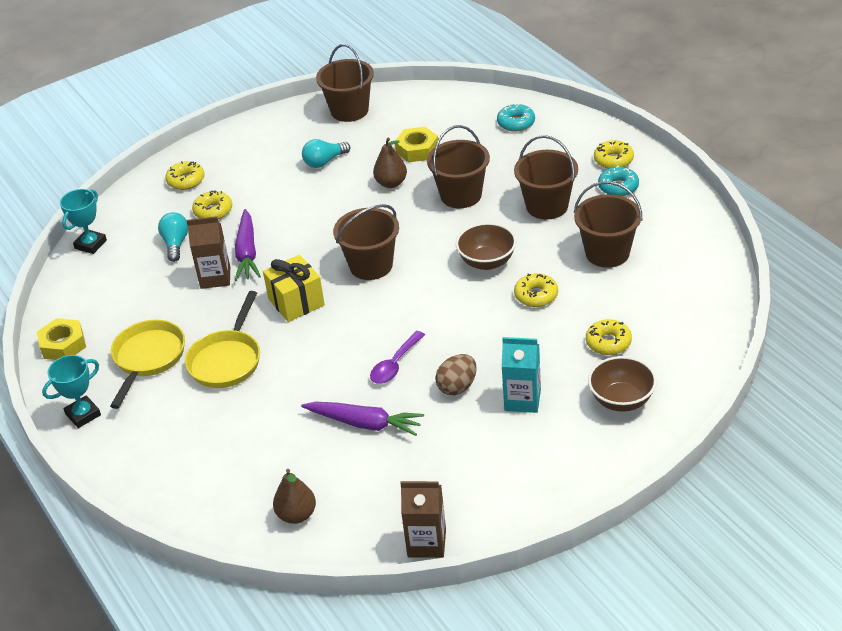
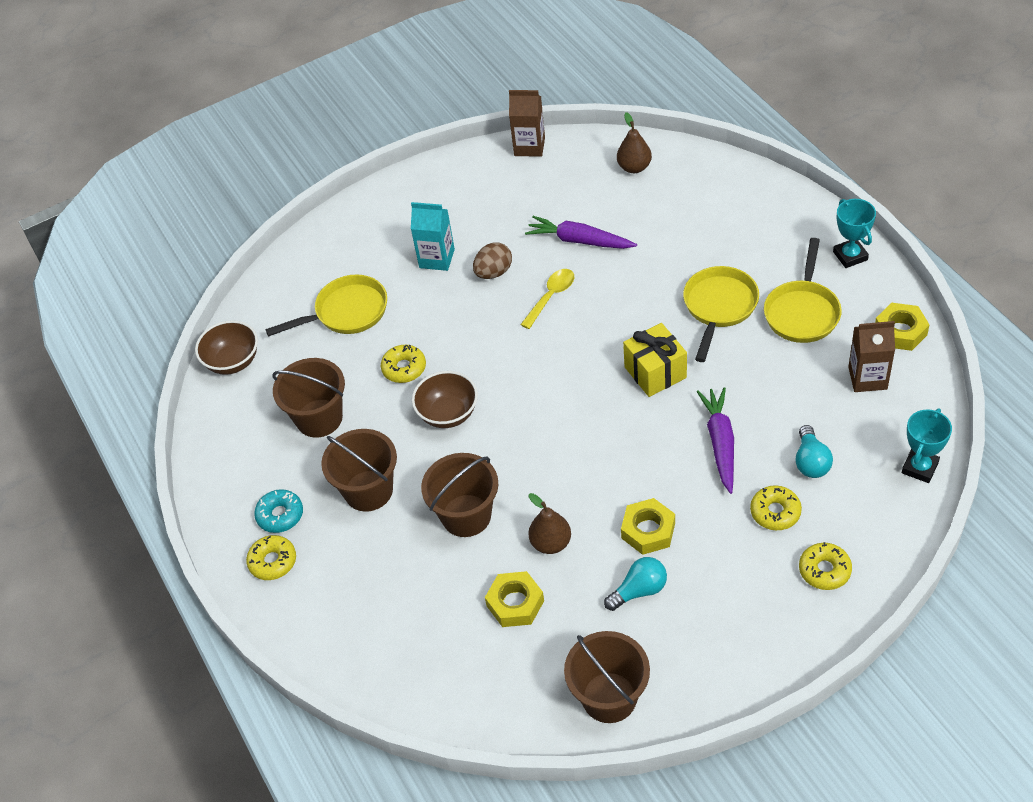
camera: 175 degrees left, 10 degrees up
(83, 414) = (850, 256): turquoise trophy -> turquoise trophy turned 75 degrees counterclockwise
(215, 277) = (751, 409): brown carton -> brown carton (867, 378)
(314, 195) = (648, 530): none -> yellow nut
(371, 265) = (575, 416): brown bucket -> none
(395, 365) = (551, 296): purple spoon -> yellow spoon
(516, 123) = (379, 645): turquoise donut -> none
(608, 342) = (347, 312): yellow donut -> yellow pan
(621, 400) = (351, 256): brown bowl -> brown bowl (233, 362)

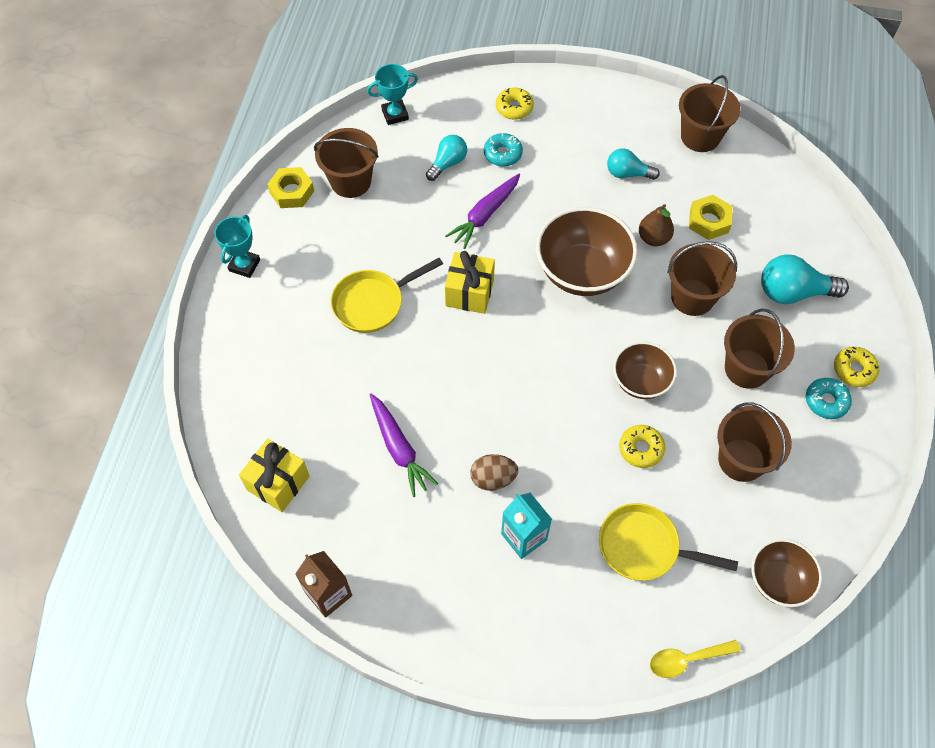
camera: 145 degrees left, 10 degrees up
(378, 593) = (793, 292): none -> turquoise light bulb
(551, 296) = (473, 415): yellow spoon -> yellow spoon (686, 660)
(582, 461) = (582, 272): none -> brown bowl
(634, 167) = (278, 483): brown pear -> yellow gift
(648, 530) = (587, 200): yellow nut -> none
(775, 512) = (502, 154): yellow donut -> turquoise donut
(802, 312) = (328, 253): yellow pan -> none
(867, 378) = (351, 181): brown carton -> brown bucket

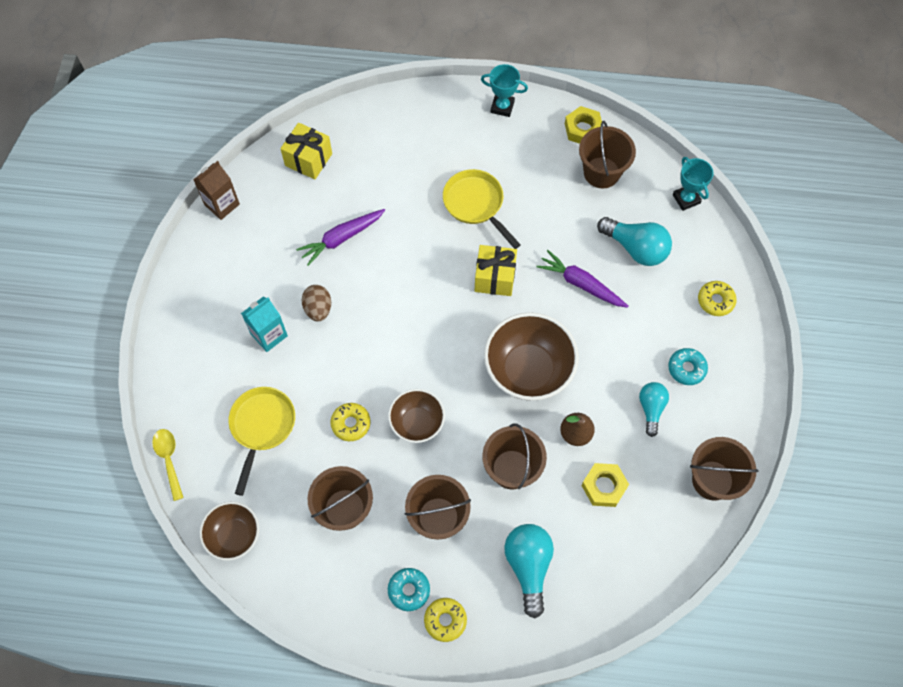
camera: 85 degrees right, 5 degrees up
(448, 163) = (635, 248): turquoise light bulb -> turquoise light bulb, size x1.57
(502, 154) = (655, 294): turquoise donut -> turquoise donut (686, 368)

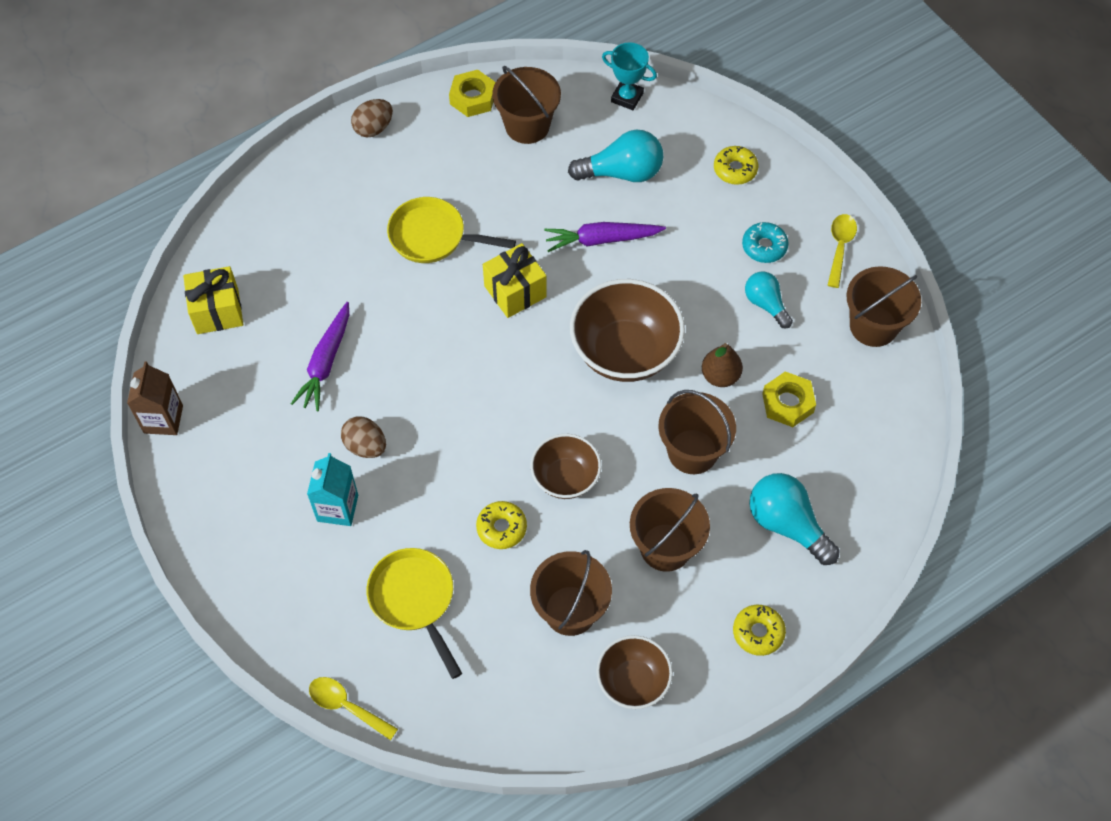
camera: 40 degrees left, 5 degrees down
(234, 536) = (484, 723): brown bowl -> brown bowl (633, 681)
(409, 590) = (700, 633): turquoise donut -> none
(502, 107) = (373, 128): turquoise trophy -> brown egg
(740, 408) = (840, 247): none -> yellow spoon

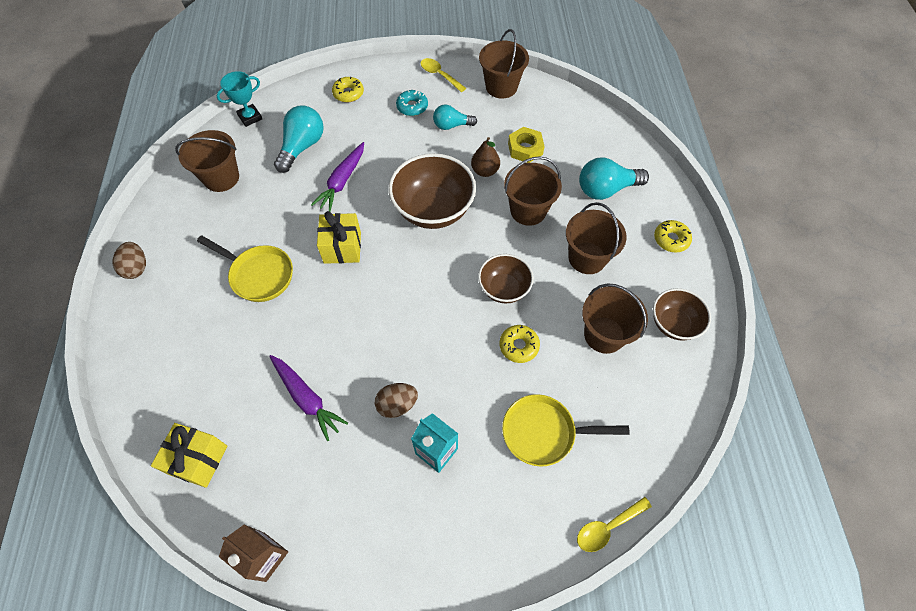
camera: 60 degrees left, 0 degrees up
(433, 236) = (259, 275): yellow pan -> yellow pan turned 105 degrees counterclockwise
(473, 98) = (170, 197): yellow nut -> none

